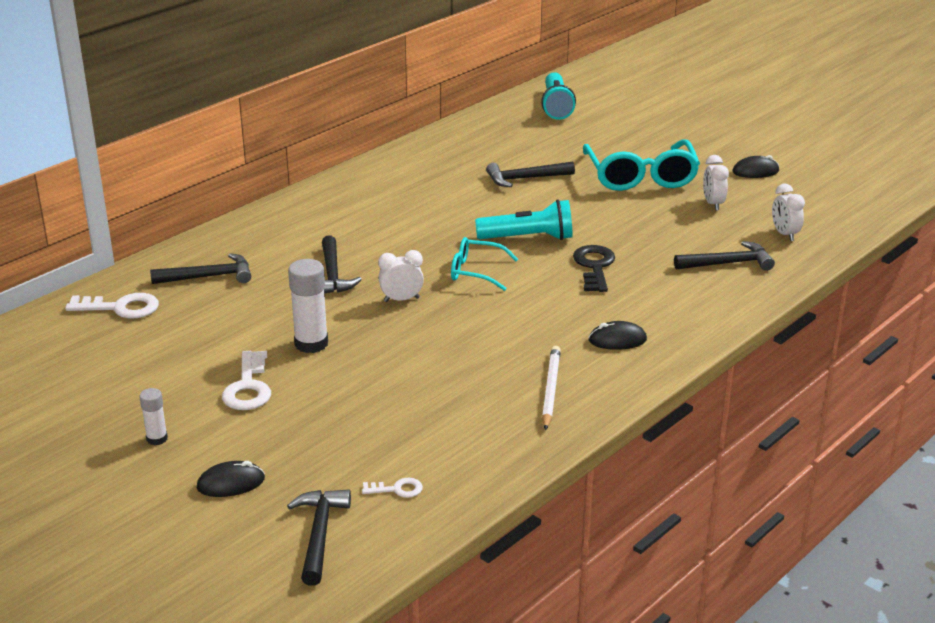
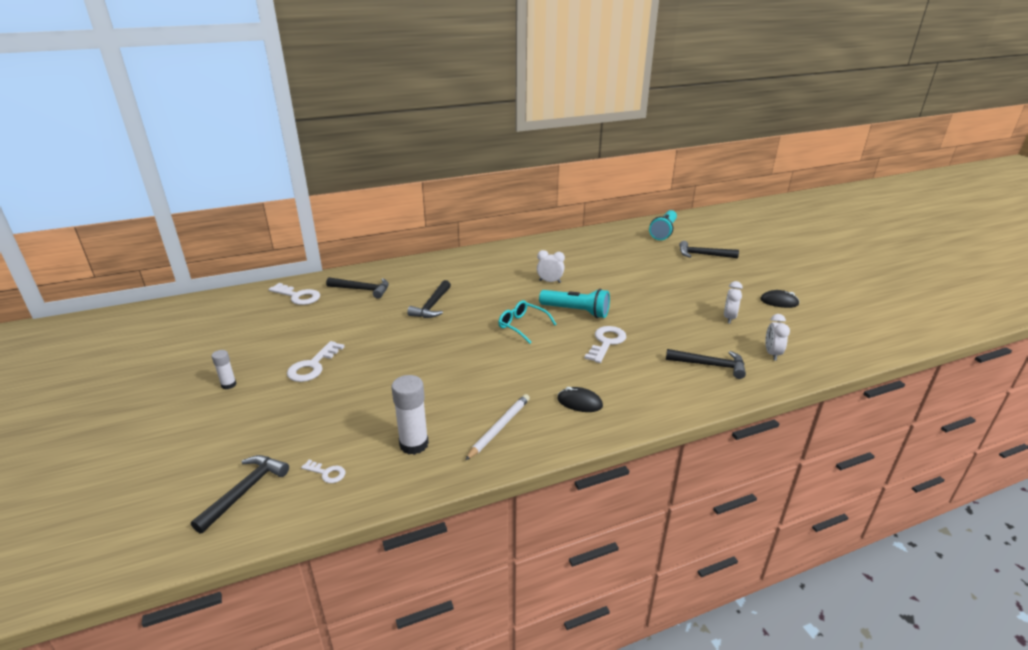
camera: 25 degrees right, 0 degrees up
(231, 483) = (235, 431): black mouse -> none
(311, 344) = (377, 347): white glue stick -> white glue stick (414, 444)
(401, 299) = (458, 332): white clock -> white clock (550, 281)
(525, 179) = (606, 272): black hammer -> black hammer (703, 255)
(594, 266) = (606, 342): black key -> white key
(641, 177) = (688, 288): turquoise glasses -> none

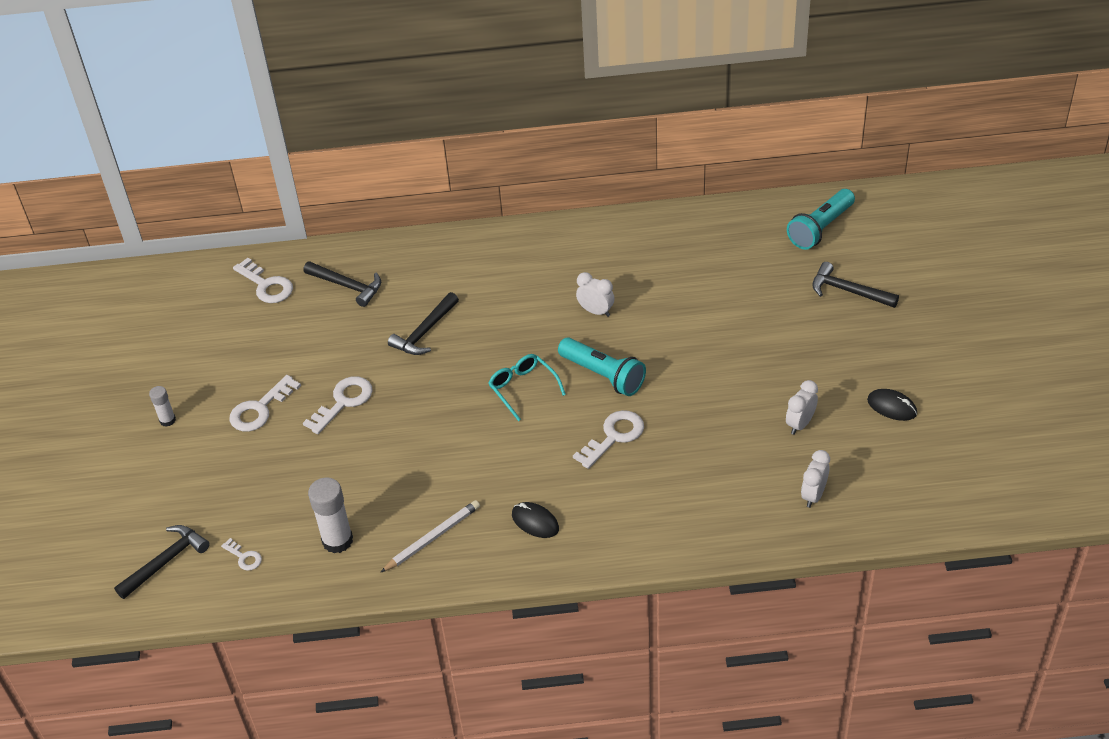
camera: 20 degrees right, 15 degrees up
(383, 352) = (343, 402): none -> white key
(710, 365) = (721, 498): black hammer -> none

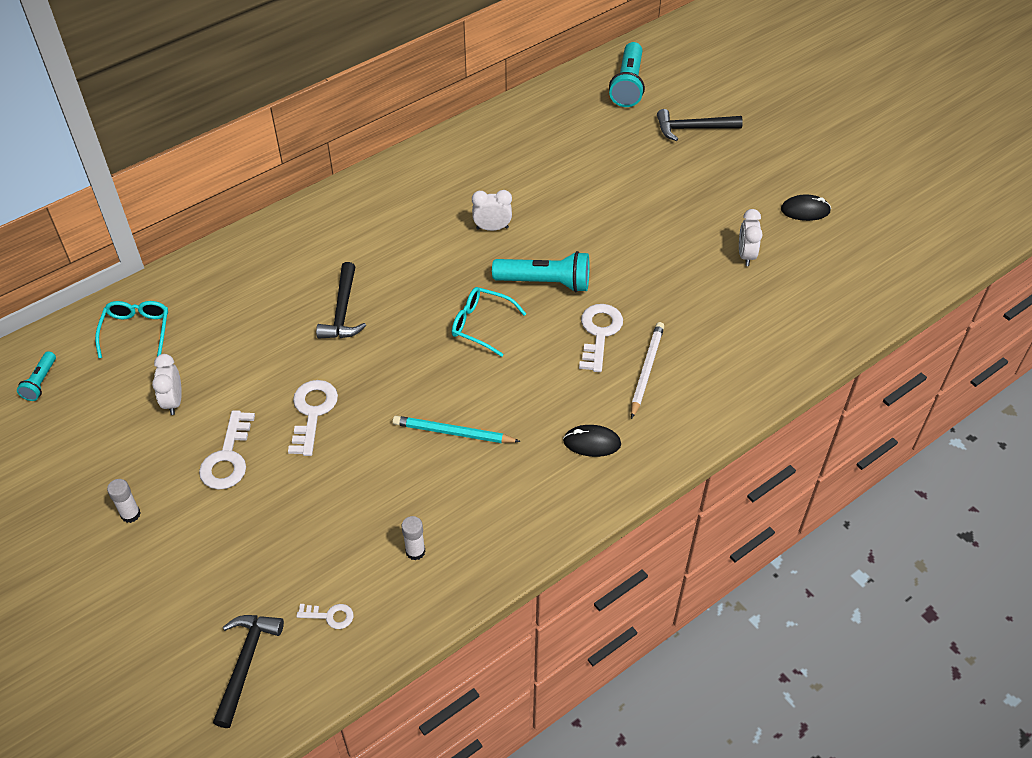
camera: 35 degrees left, 5 degrees up
(177, 297) = (41, 382): none -> turquoise flashlight
(266, 285) = (136, 331): white key -> turquoise glasses
(337, 540) = (415, 551): white glue stick -> white glue stick, size x0.56
(347, 286) = (227, 298): black hammer -> none
(432, 538) = (508, 503): white pencil -> white pencil (646, 370)
(434, 464) = (453, 432): none -> turquoise pencil
(813, 495) = (806, 310): white clock -> white clock (174, 401)

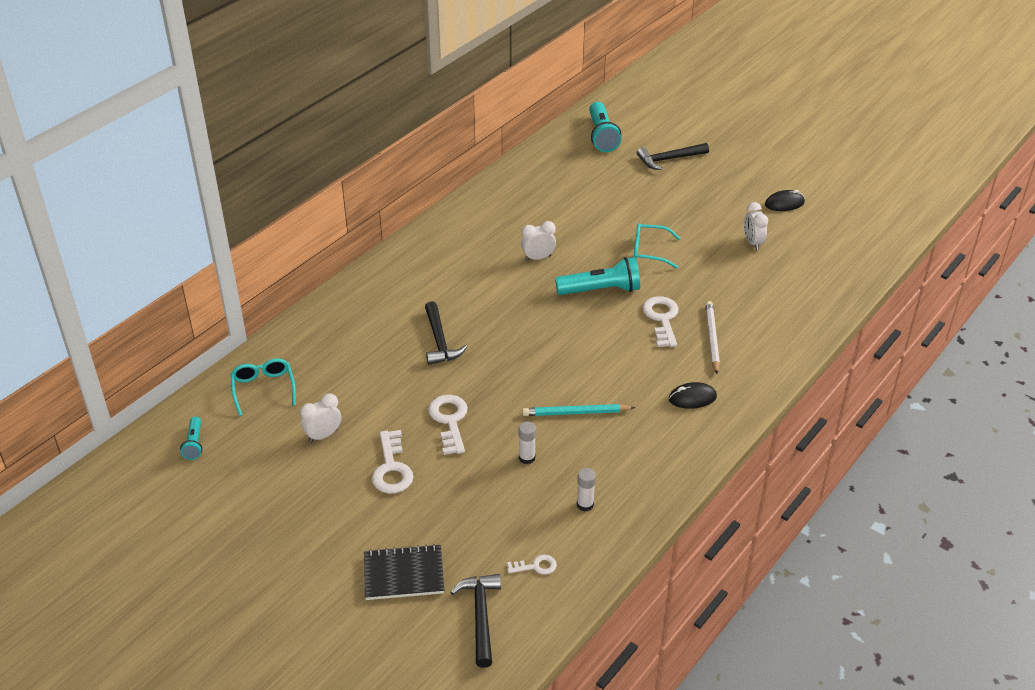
camera: 15 degrees left, 10 degrees down
(130, 514) = (326, 528): white glue stick -> white glue stick (527, 458)
(174, 401) = (323, 435): white clock -> white clock turned 75 degrees clockwise
(187, 591) = (403, 574): none -> black notebook
(481, 325) = (562, 330): turquoise glasses -> turquoise glasses (649, 251)

